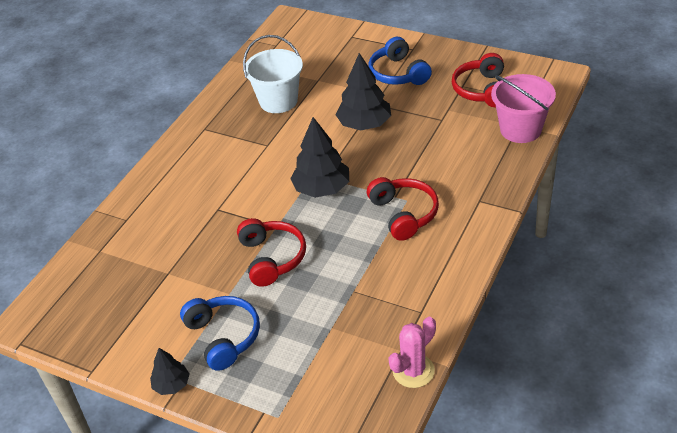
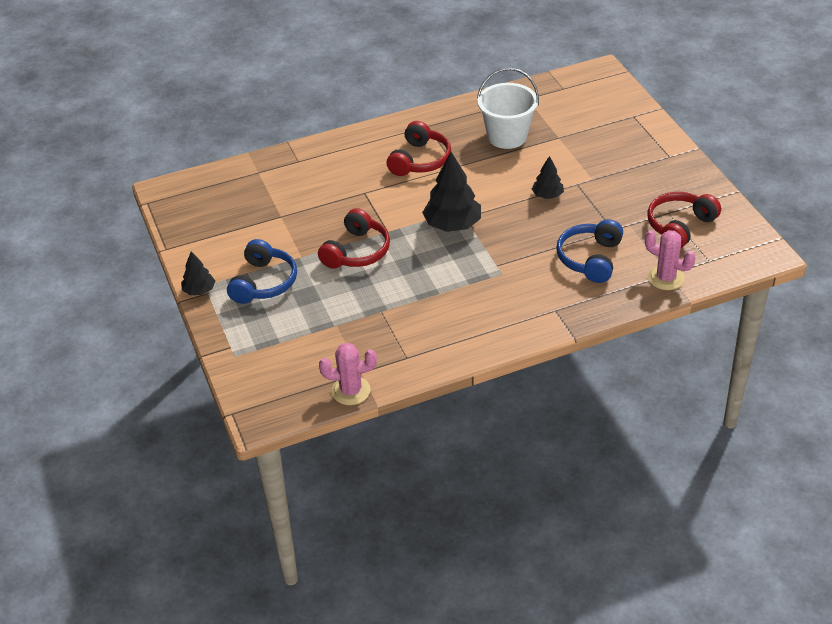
camera: 40 degrees right, 0 degrees up
(364, 124) = (547, 195): black tree -> black tree, size x0.56
(398, 73) = (629, 170): blue headphones -> blue headphones (590, 259)
(404, 214) = (486, 282): red headphones -> red headphones (420, 160)
(520, 129) = (665, 278): pink bucket -> pink cactus

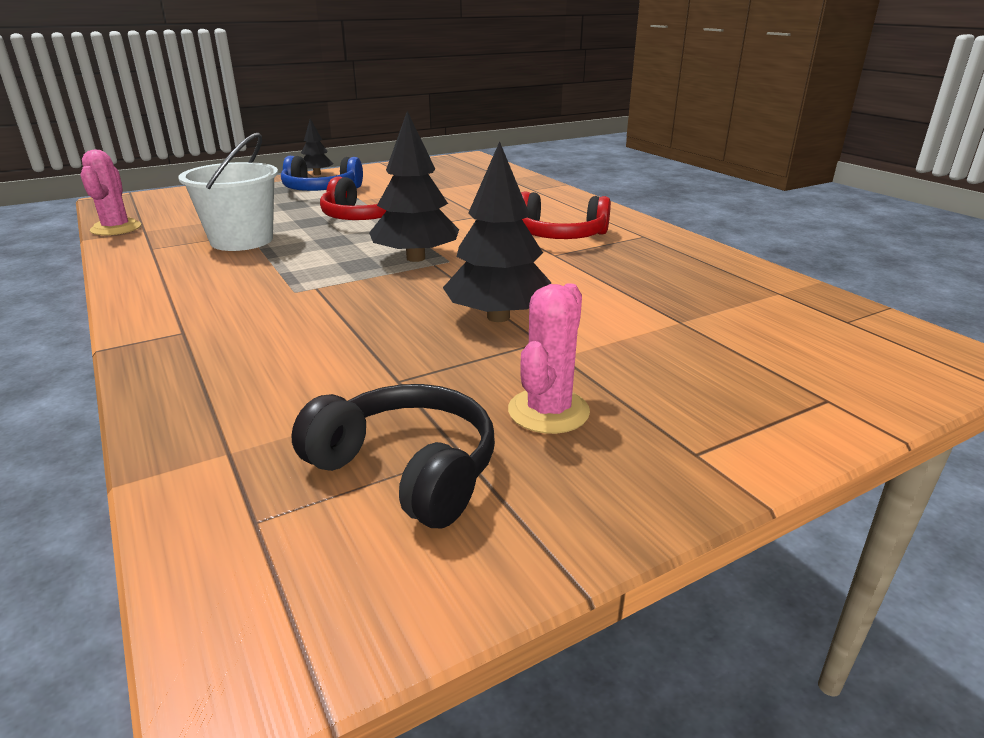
camera: 80 degrees right, 15 degrees down
(507, 136) = (653, 282): white bucket -> white bucket (242, 240)
(547, 195) = (498, 317): black tree -> black tree, size x1.80
(590, 259) = (310, 359): blue headphones -> none
(665, 278) = (215, 448): pink cactus -> pink cactus (548, 411)
(680, 226) = (406, 470): red headphones -> black headphones

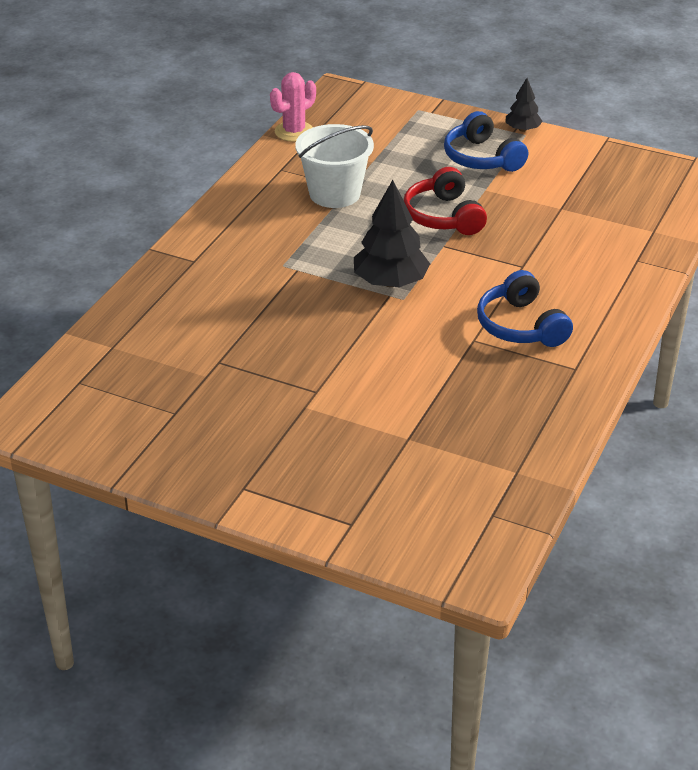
camera: 55 degrees right, 10 degrees up
(406, 470) = (146, 404): black headphones -> none
(498, 317) = (332, 361): black tree -> none
(548, 411) = (237, 425): pink cactus -> none
(560, 235) = (521, 326): red headphones -> blue headphones

